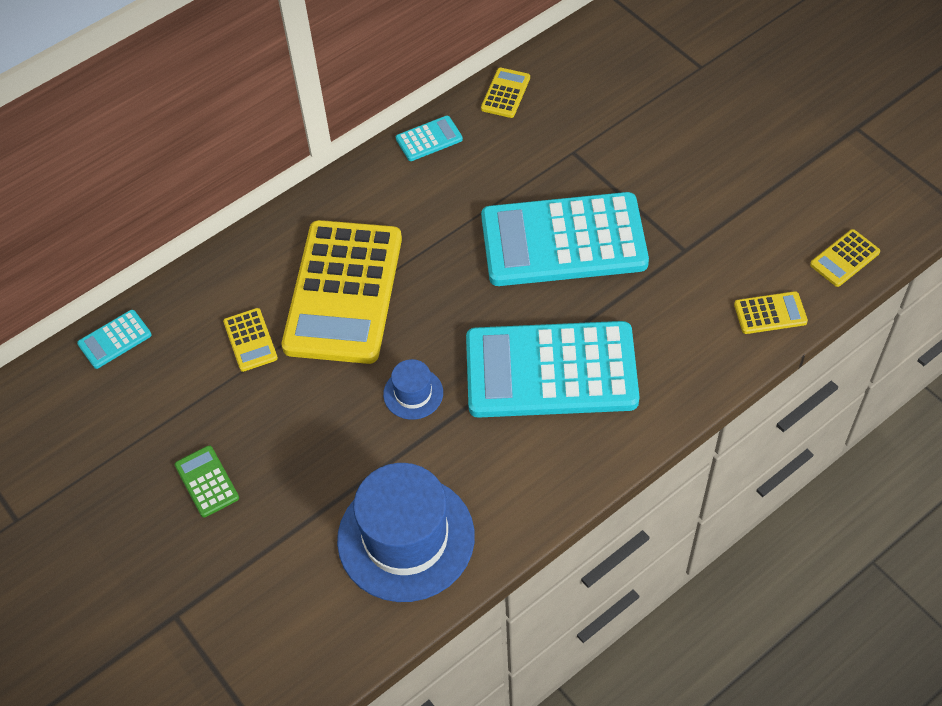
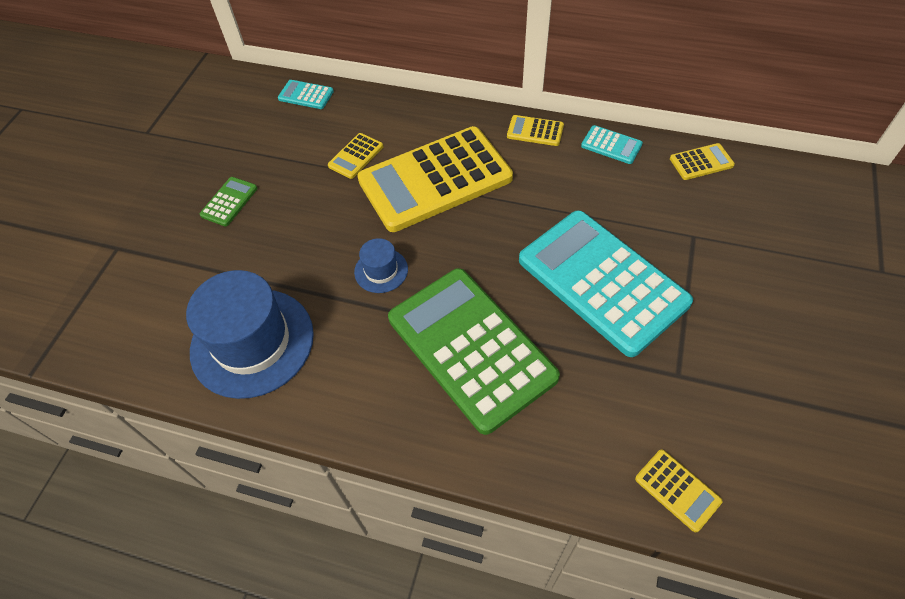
camera: 55 degrees right, 0 degrees up
(551, 371) = (471, 348): turquoise calculator -> green calculator
(844, 258) = (805, 525): yellow calculator -> yellow calculator (535, 131)

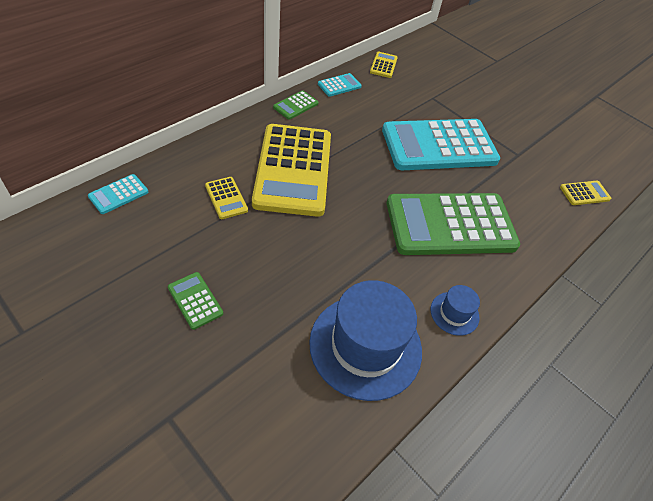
camera: 70 degrees left, 5 degrees down
(381, 270) = (354, 237): blue hat -> blue hat (454, 313)
(535, 131) = (296, 105): yellow calculator -> green calculator

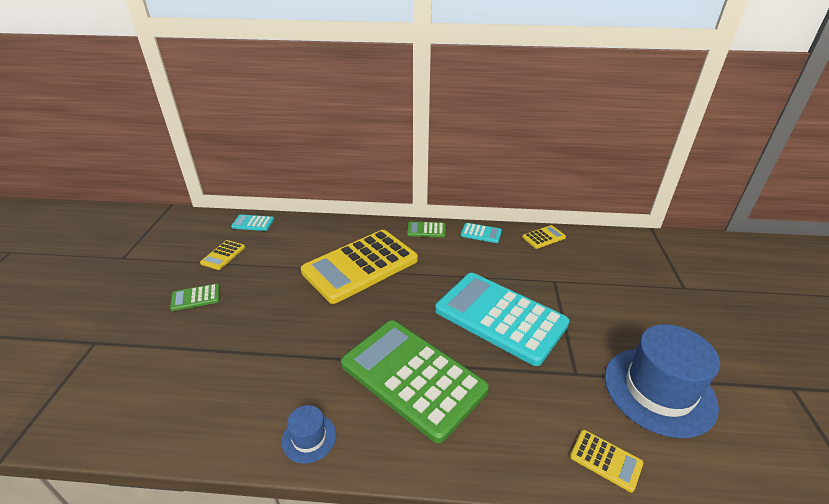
camera: 55 degrees right, 15 degrees down
(195, 300) = (196, 298): green calculator -> green calculator turned 120 degrees counterclockwise
(226, 198) = (297, 257): yellow calculator -> yellow calculator (223, 255)
(365, 346) = (223, 400): blue hat -> blue hat (659, 390)

